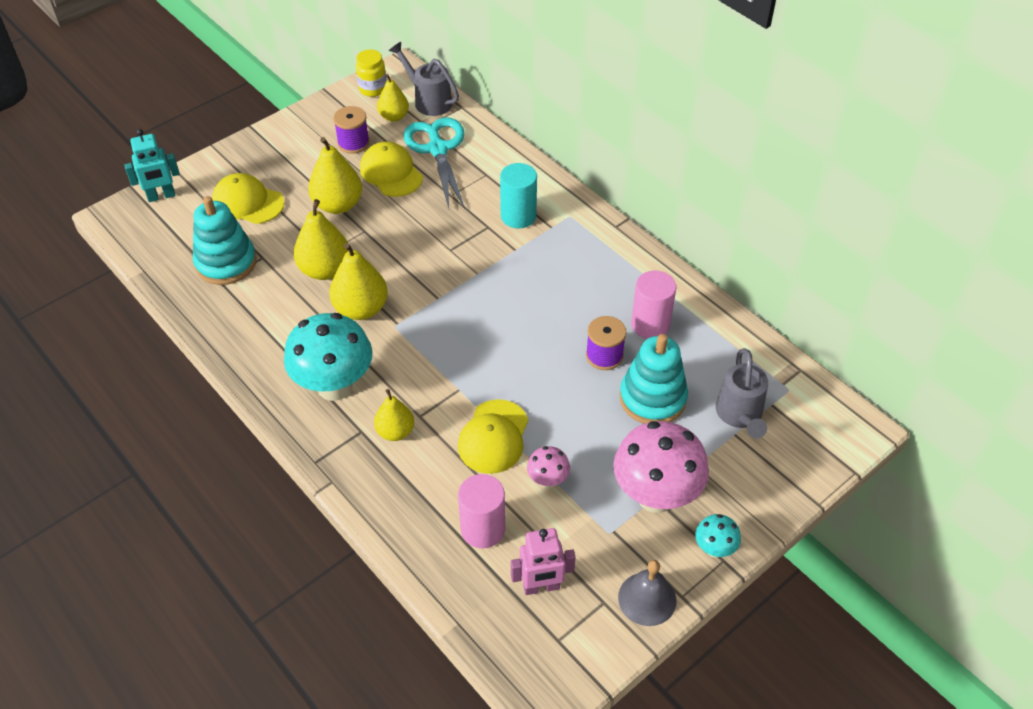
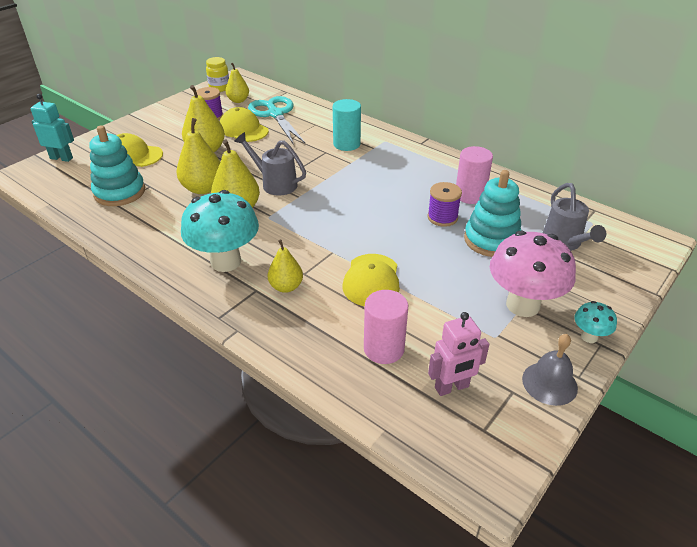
camera: 10 degrees left, 10 degrees down
(161, 196) = (61, 158): turquoise robot -> turquoise robot turned 135 degrees counterclockwise
(429, 100) = (262, 90): grey watering can -> grey watering can (275, 183)
(548, 480) = (428, 305): pink mushroom -> none

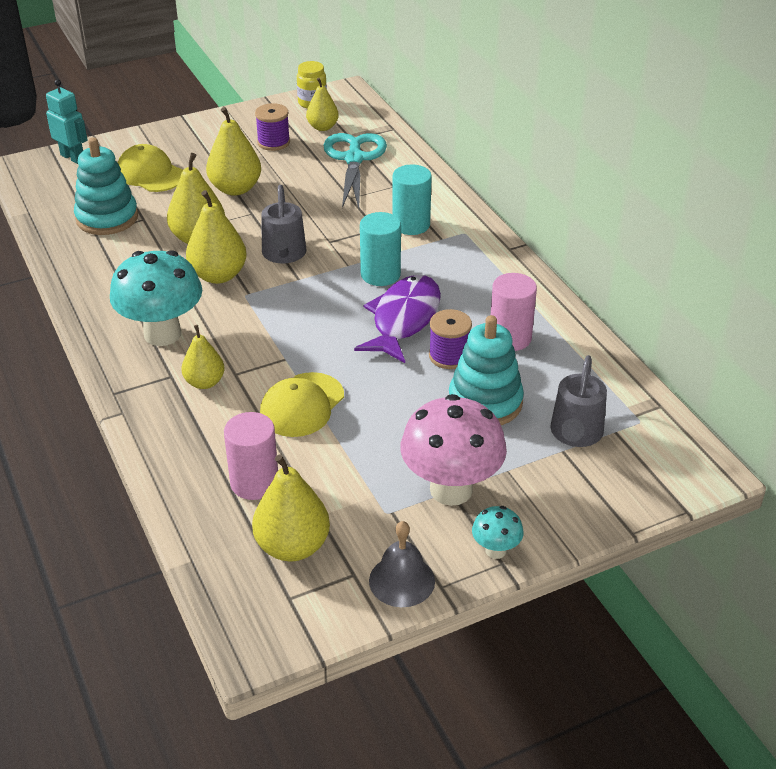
camera: 25 degrees right, 0 degrees up
(243, 129) = (299, 171): yellow cap -> none
(275, 183) = (284, 255): grey watering can -> grey watering can turned 150 degrees counterclockwise
(352, 179) = (380, 274): none -> turquoise cylinder
(392, 203) = (403, 319): none -> purple fish
(452, 387) = (292, 546): pink robot -> yellow pear

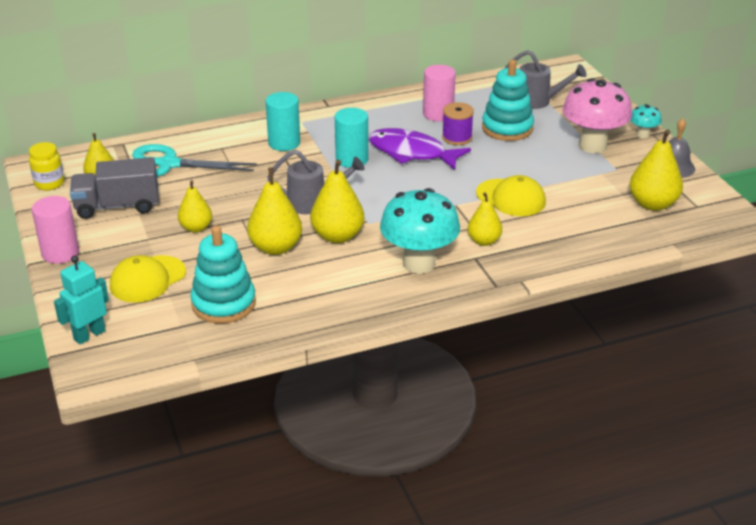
camera: 85 degrees left, 5 degrees down
(235, 189) = (196, 228): yellow pear -> yellow pear, size x0.64
(254, 483) = (594, 218): pink cylinder -> pink cylinder (60, 253)
(273, 142) = (117, 206): purple spool -> grey truck

